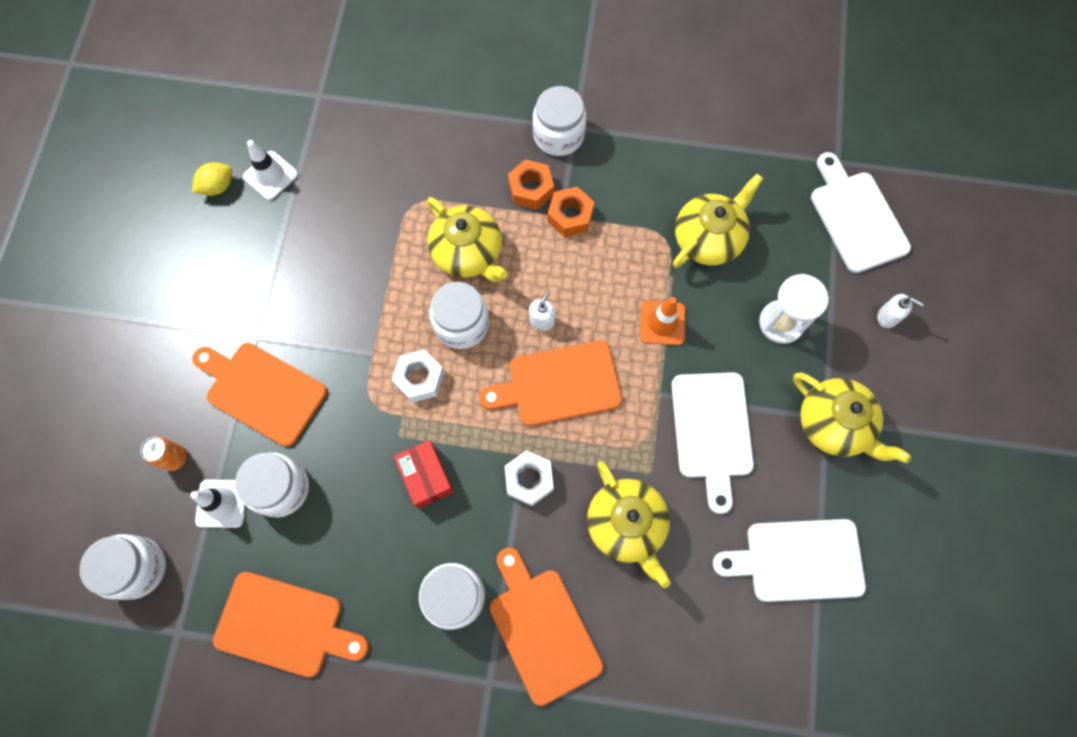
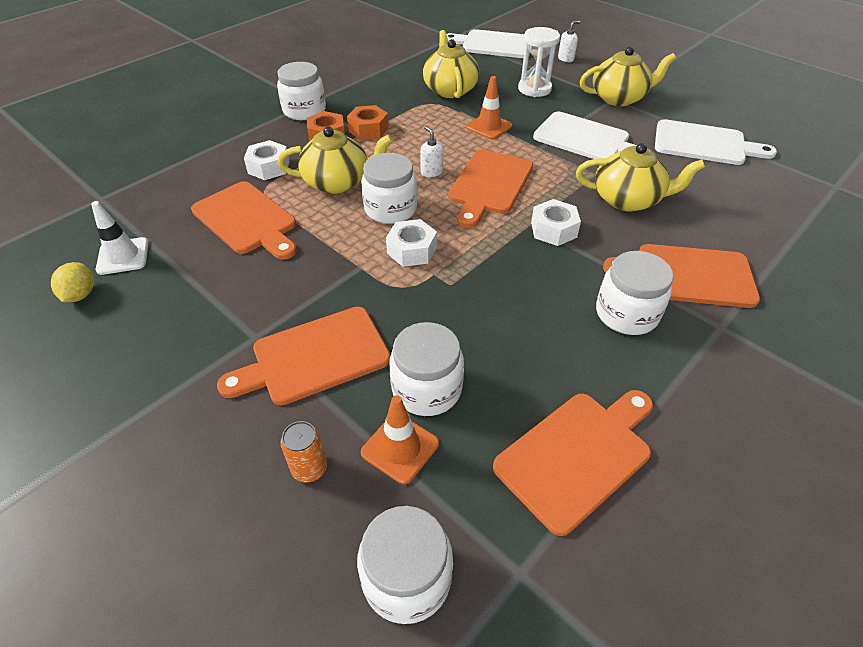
camera: 55 degrees left, 25 degrees down
(222, 503) = (400, 448): white traffic cone -> orange traffic cone
(369, 224) = (247, 220): none -> orange cutting board
(426, 476) = (502, 284): red box -> none
(448, 181) = (269, 167): none -> white nut
(798, 560) = (704, 144): white cutting board -> white cutting board turned 105 degrees counterclockwise

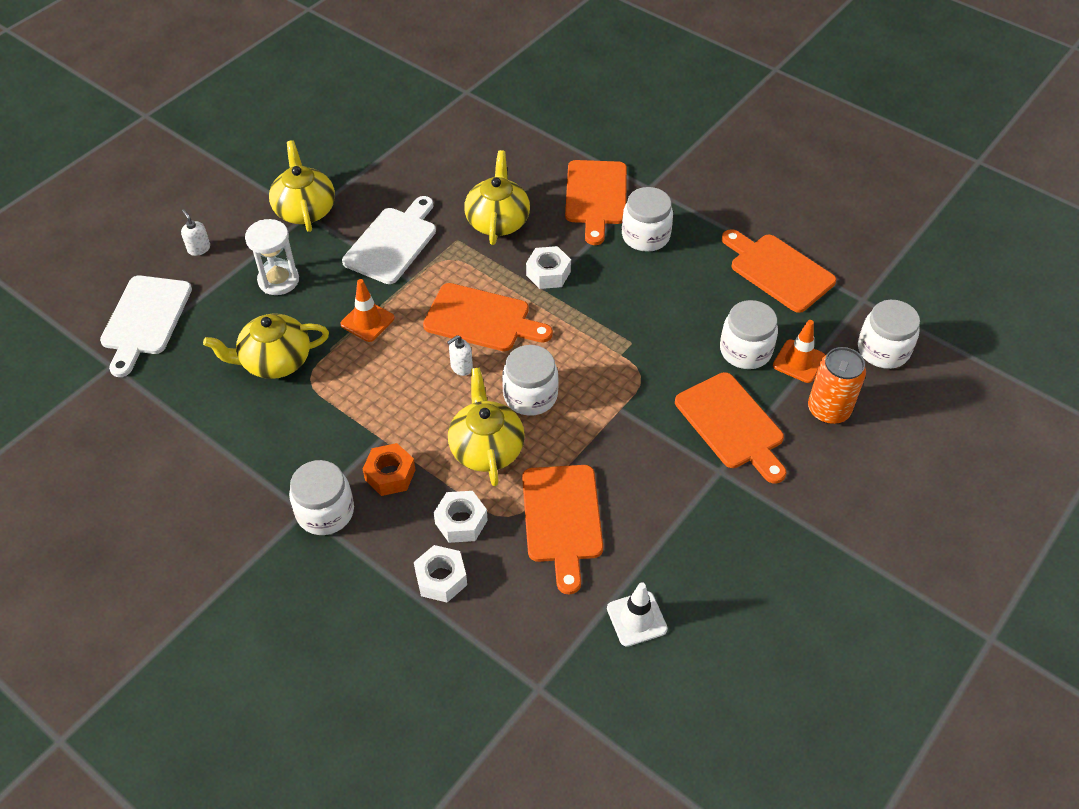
camera: 95 degrees left, 5 degrees up
(80, 295) = (698, 635): yellow lemon -> none
(247, 220) = (562, 519): orange cutting board -> orange cutting board turned 135 degrees clockwise
(309, 468) = (828, 410): orange can -> orange can, size x1.71
(368, 129) = (374, 434): orange nut -> none
(412, 250) = (591, 373): white nut -> white nut (441, 578)
(704, 144) = (400, 159): white cutting board -> none

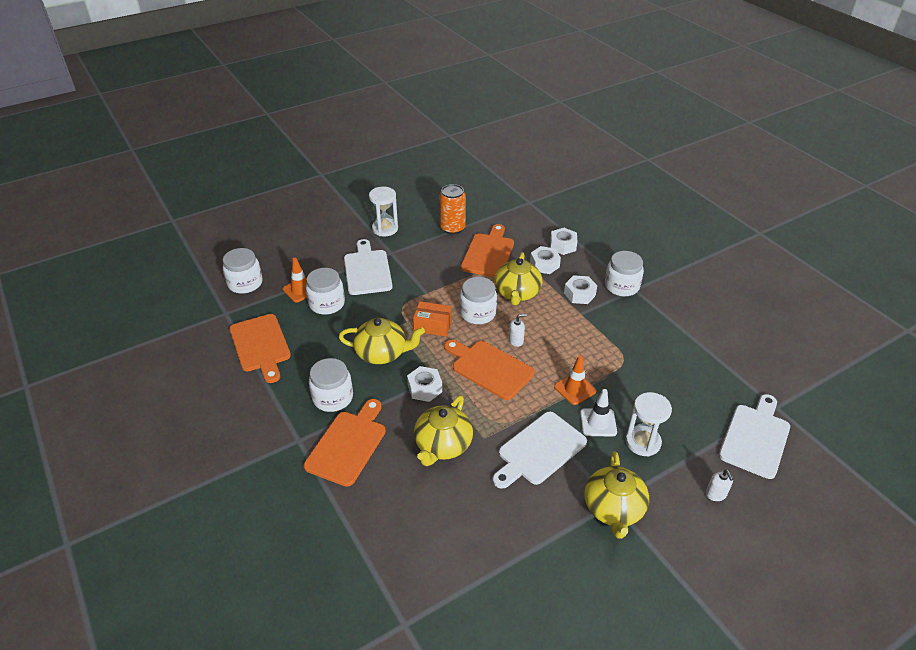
camera: 160 degrees left, 10 degrees down
(275, 361) = (648, 378): yellow teapot -> yellow teapot (382, 353)
(390, 475) = (579, 294): orange nut -> white nut
(582, 358) = (433, 326): none -> orange box
(636, 619) = (472, 212): white traffic cone -> white traffic cone (598, 422)
(732, 424) = (367, 270): orange cutting board -> white cutting board
(764, 523) = (385, 229): none -> white hourglass
(828, 410) = (307, 264): orange can -> orange can (452, 228)

